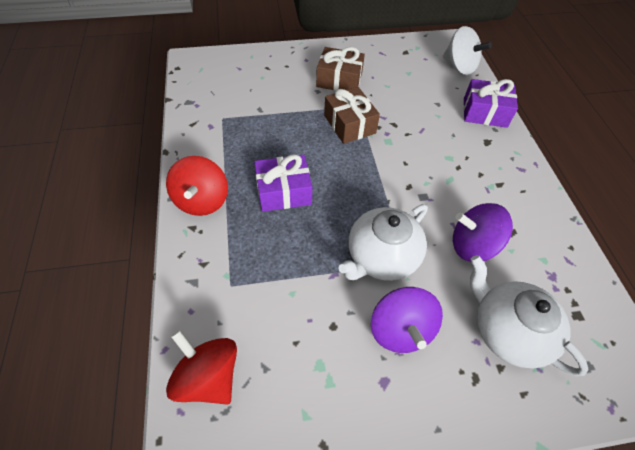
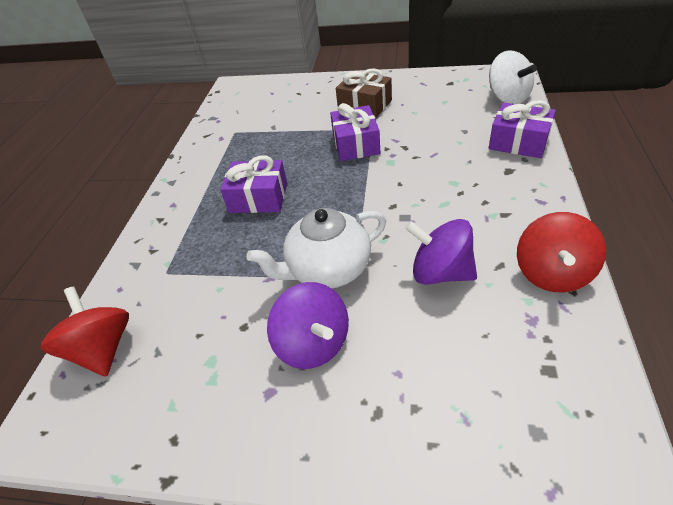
camera: 25 degrees right, 10 degrees down
(202, 200) = (180, 198): red spinning top -> red spinning top (552, 273)
(349, 124) = (356, 144): brown gift -> purple gift
(400, 330) = (313, 343): purple spinning top -> purple spinning top turned 45 degrees counterclockwise
(508, 331) = (443, 370): white teapot -> none

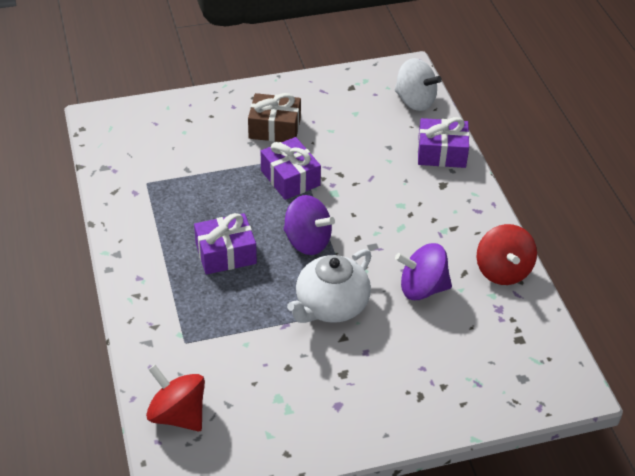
camera: 30 degrees left, 0 degrees up
(313, 343) = (351, 365): purple spinning top -> purple spinning top (307, 241)

